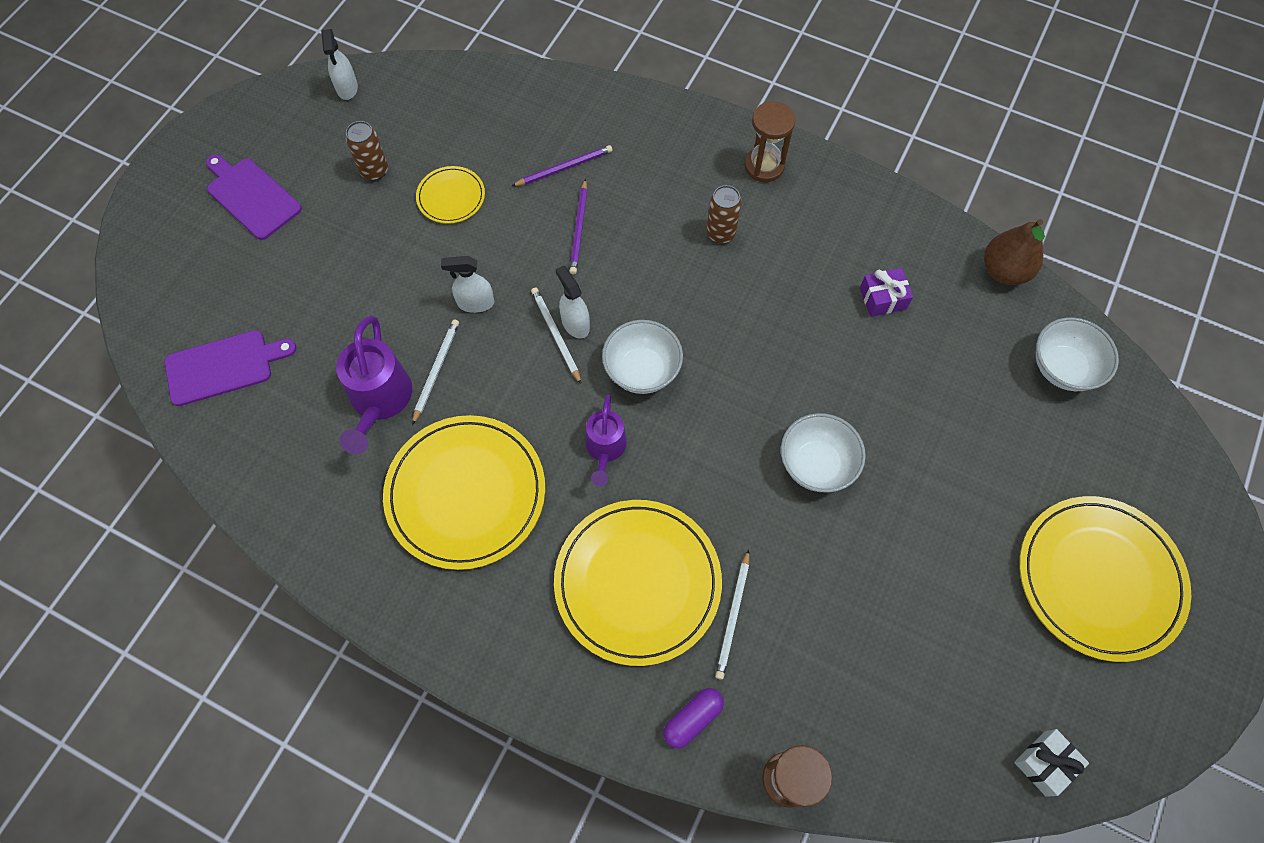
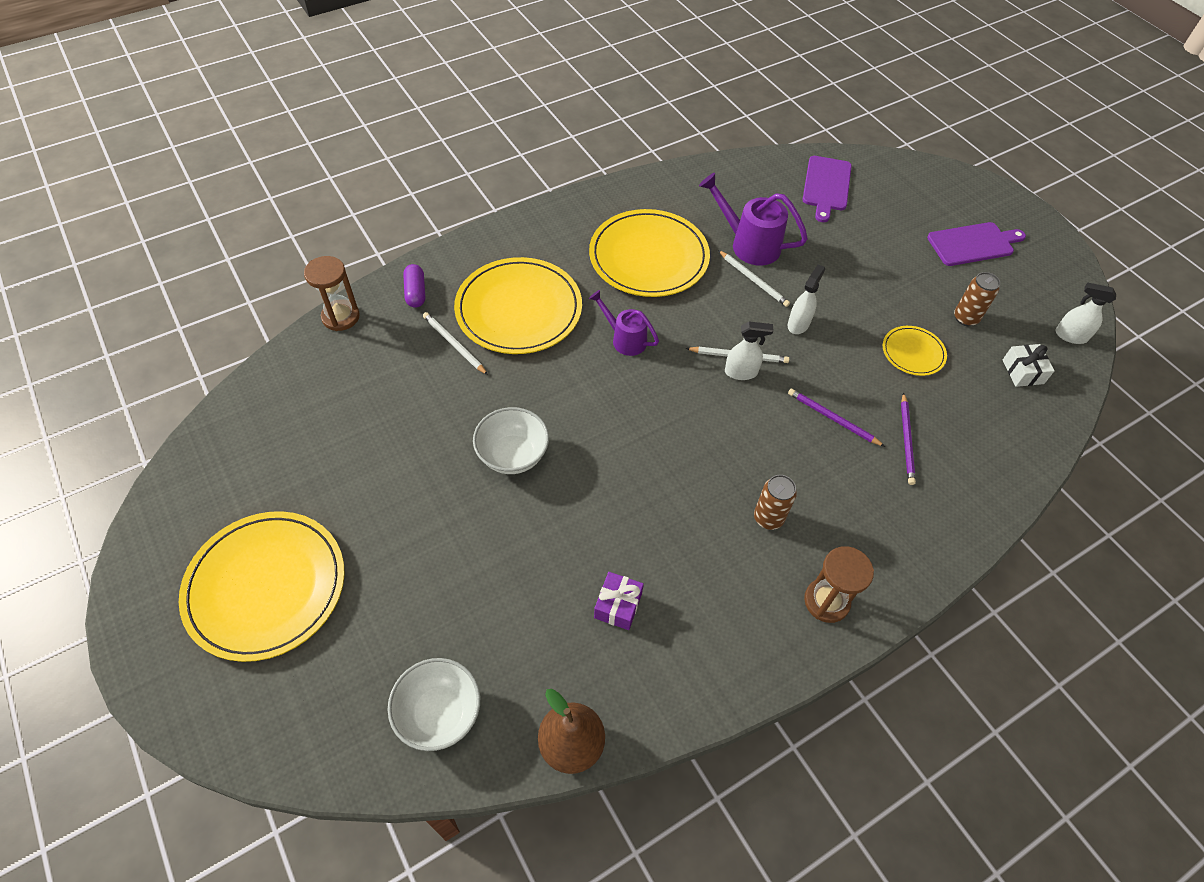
camera: 120 degrees right, 10 degrees down
(642, 370) = (672, 391): white bowl -> none
(1045, 763) = (208, 453): white gift -> white gift (1022, 372)

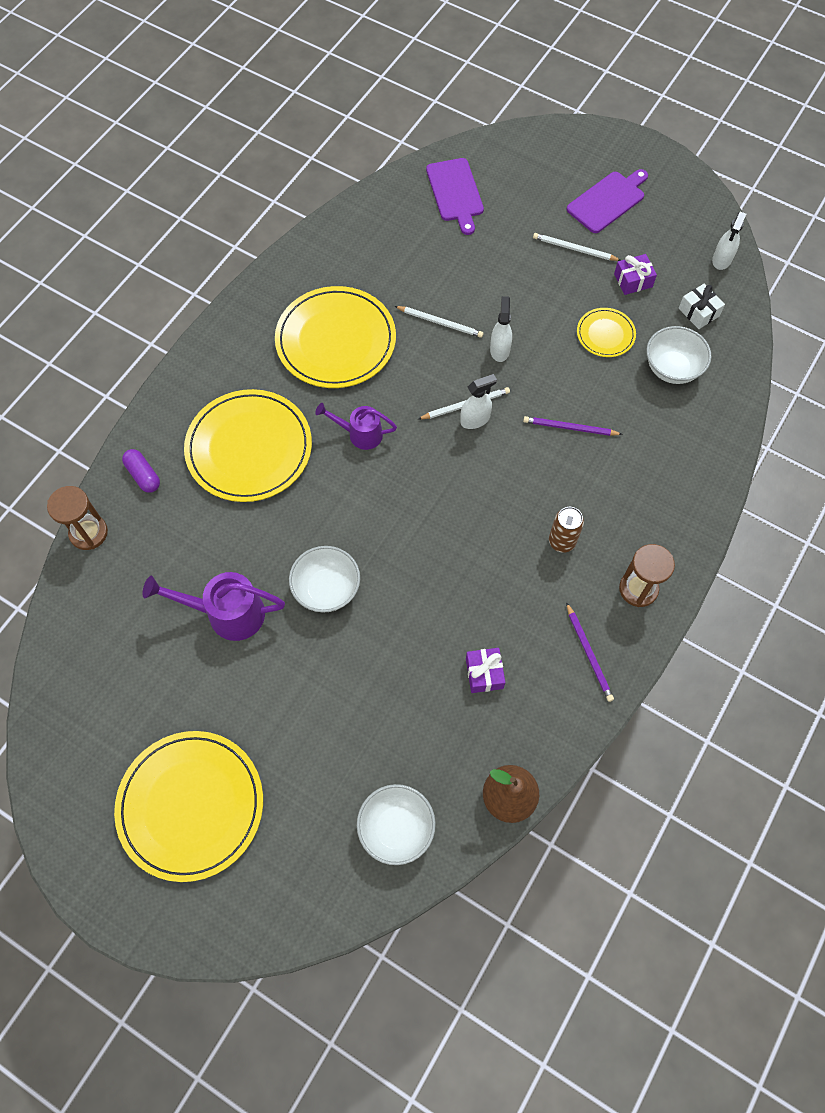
camera: 25 degrees left, 10 degrees up
(454, 344) = (212, 510): white pencil -> white pencil (574, 249)
(748, 244) = (417, 287): purple watering can -> purple watering can (227, 613)
(906, 440) = (636, 420): purple pencil -> purple pencil (589, 654)
(965, 318) = (633, 280): brown can -> purple gift
(969, 410) = (672, 368): none -> white bowl
(1070, 336) = (721, 260): white spray bottle -> white spray bottle turned 60 degrees counterclockwise

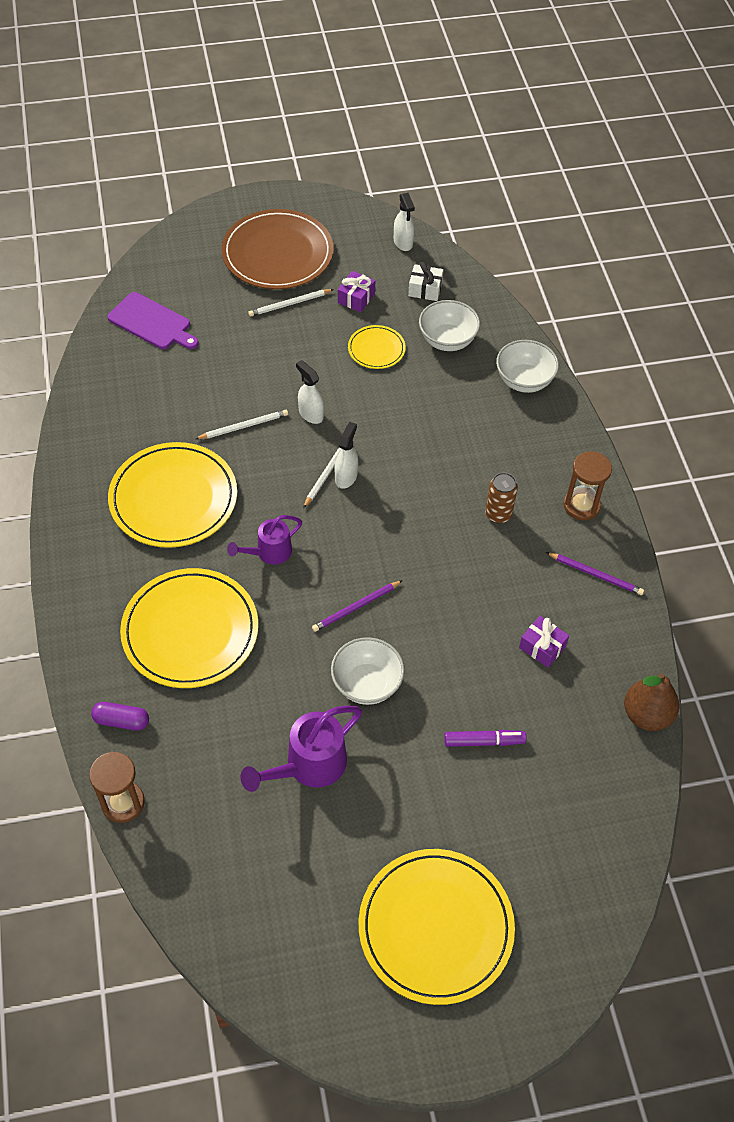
camera: 45 degrees left, 10 degrees down
(364, 705) = (484, 741): none -> purple marker
(396, 828) = (597, 804): white bowl -> white bowl (524, 381)
(569, 428) = (420, 432): purple pencil -> purple pencil (356, 607)
(607, 200) = (277, 253): purple cutting board -> brown plate

